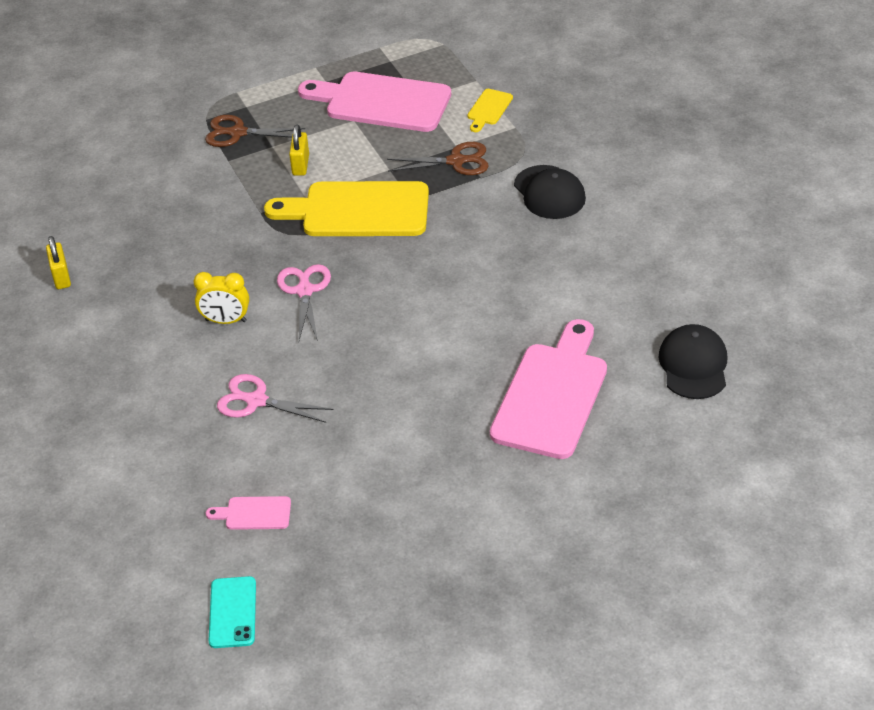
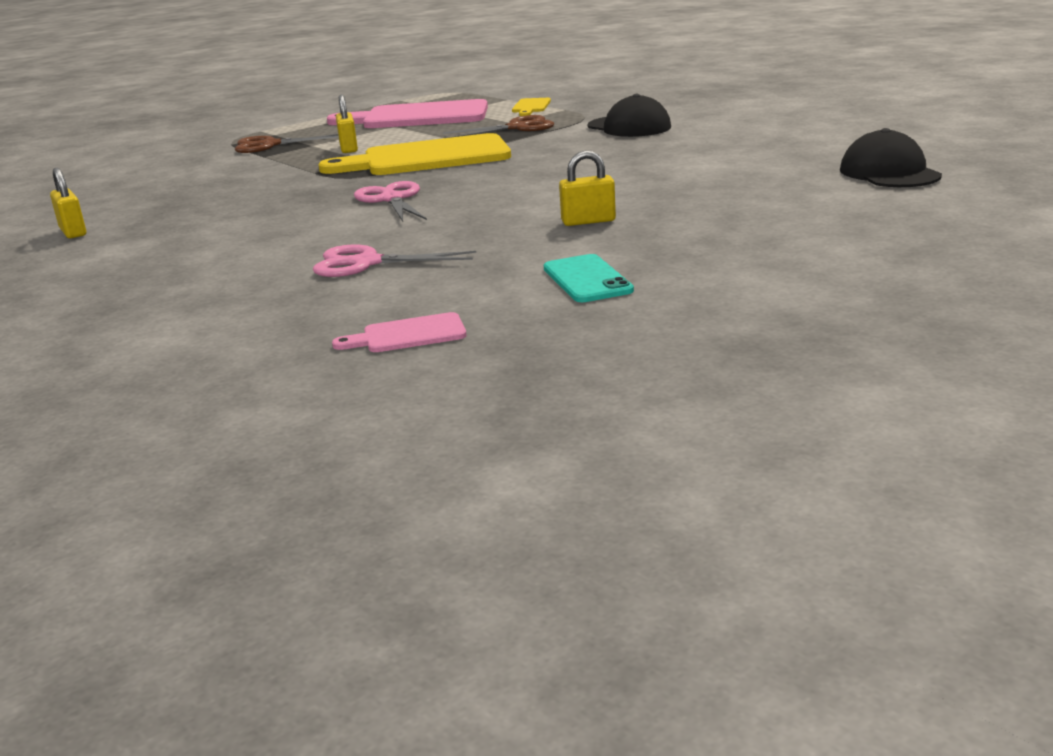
camera: 15 degrees left, 20 degrees down
(226, 321) = (300, 226): yellow clock -> none
(232, 612) = (420, 420): turquoise phone -> turquoise phone (587, 279)
(430, 381) = (588, 221): none -> yellow padlock
(552, 395) = (747, 208): pink cutting board -> none

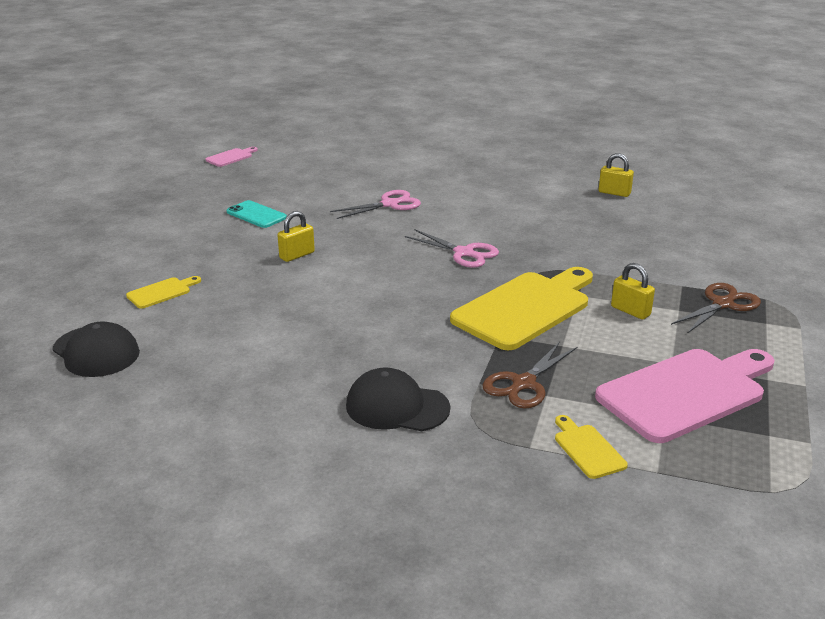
camera: 145 degrees right, 5 degrees up
(408, 335) = (309, 176): pink cutting board -> pink cutting board (231, 157)
(797, 208) = (162, 292): none -> yellow cutting board

